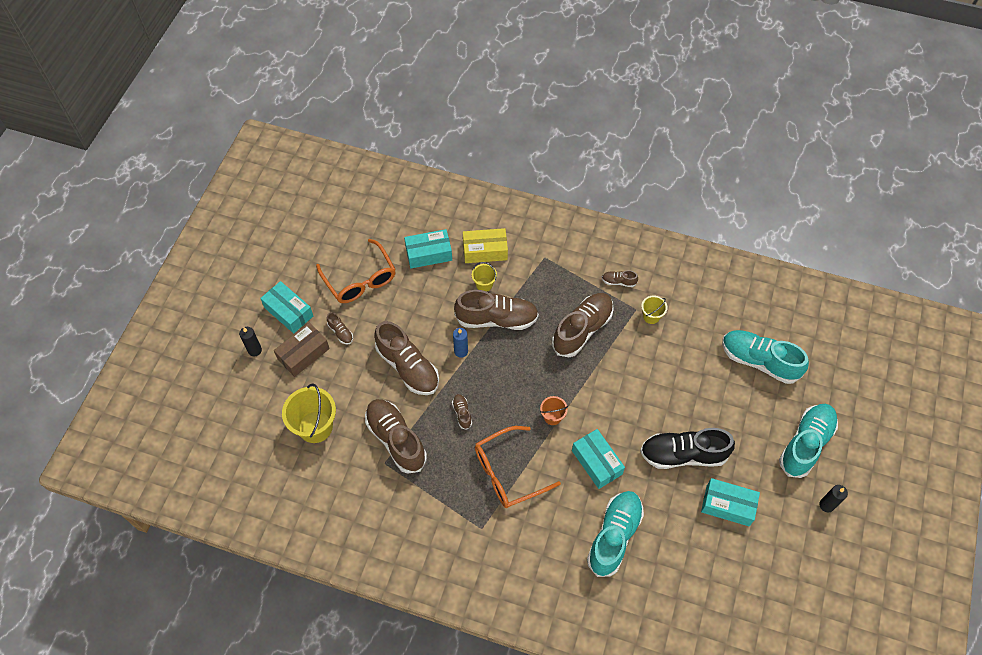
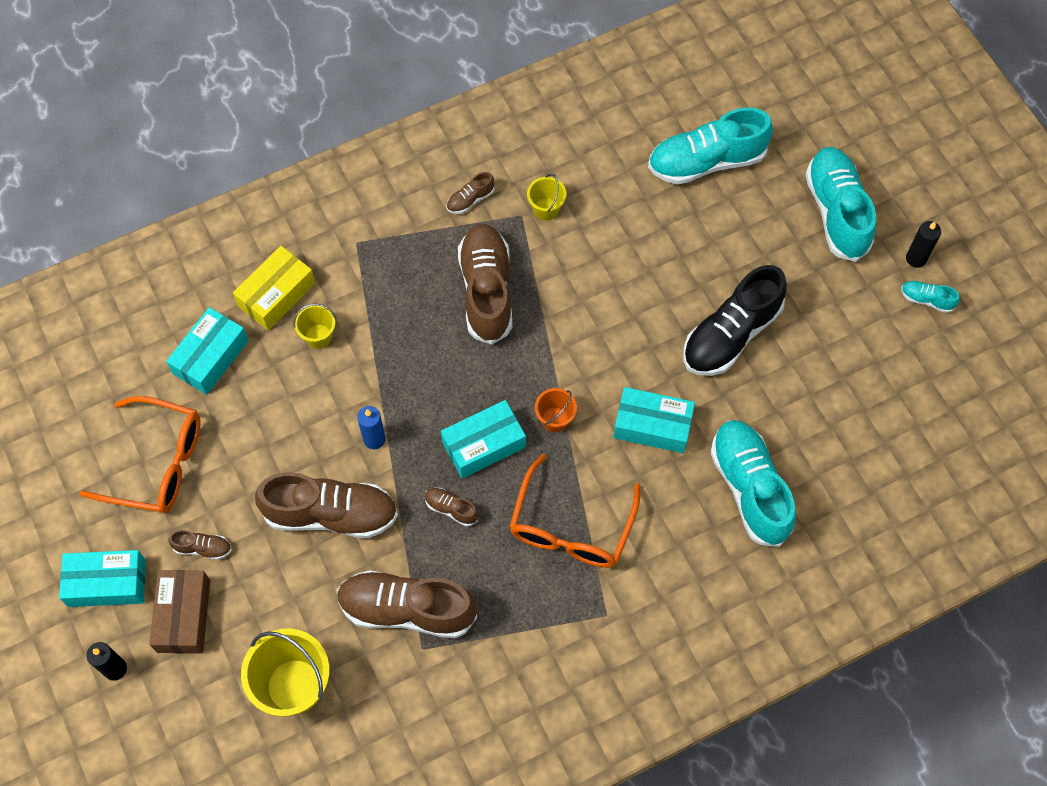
camera: 45 degrees left, 5 degrees up
(496, 319) = (376, 364): brown shoe -> none
(727, 505) = (826, 347): turquoise box -> turquoise box (484, 445)
(810, 531) = (926, 300): none -> turquoise shoe

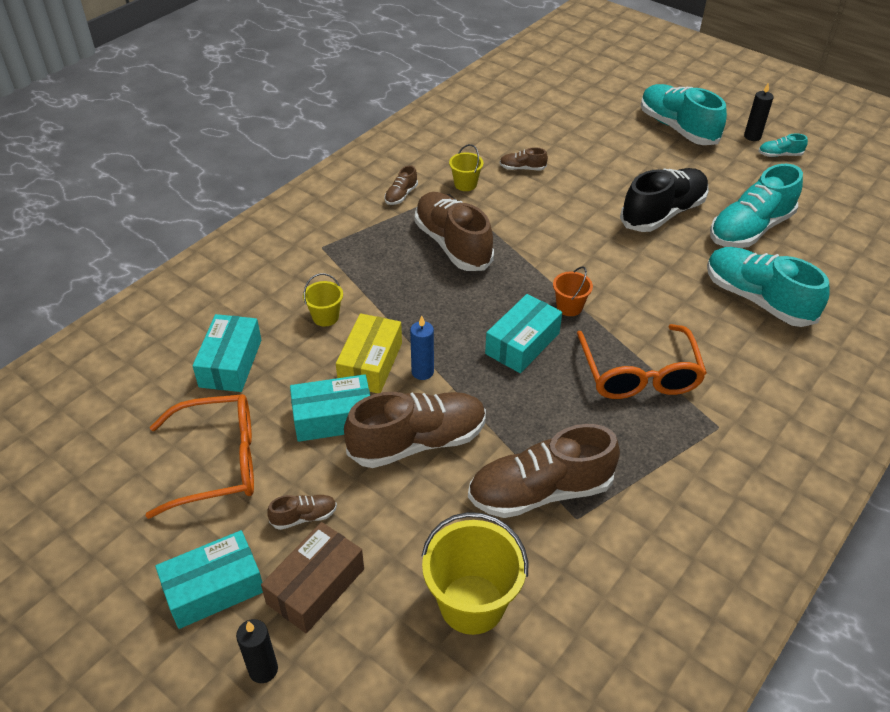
camera: 25 degrees left, 20 degrees down
(183, 616) = (315, 586): brown box -> brown box turned 60 degrees clockwise
(276, 295) = (270, 301): yellow box -> yellow box (370, 363)
(451, 509) = (526, 398): brown shoe -> brown shoe (522, 168)
(652, 426) = (650, 285): turquoise box -> turquoise box (333, 418)
(706, 162) = (565, 127): turquoise shoe -> turquoise shoe (750, 229)
(731, 334) = (662, 213): black shoe -> black shoe turned 150 degrees counterclockwise

